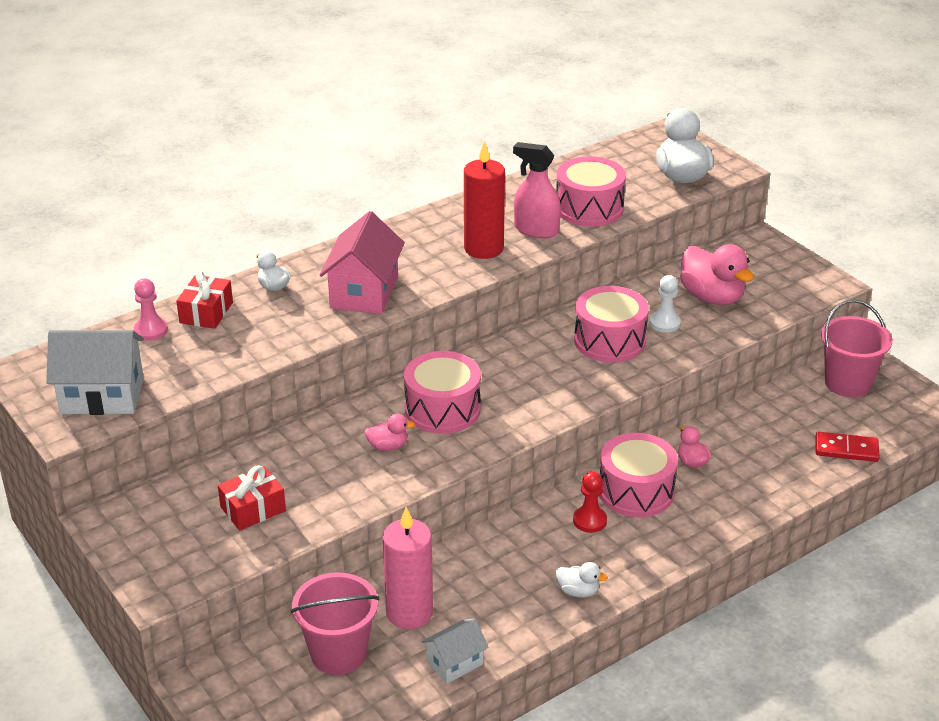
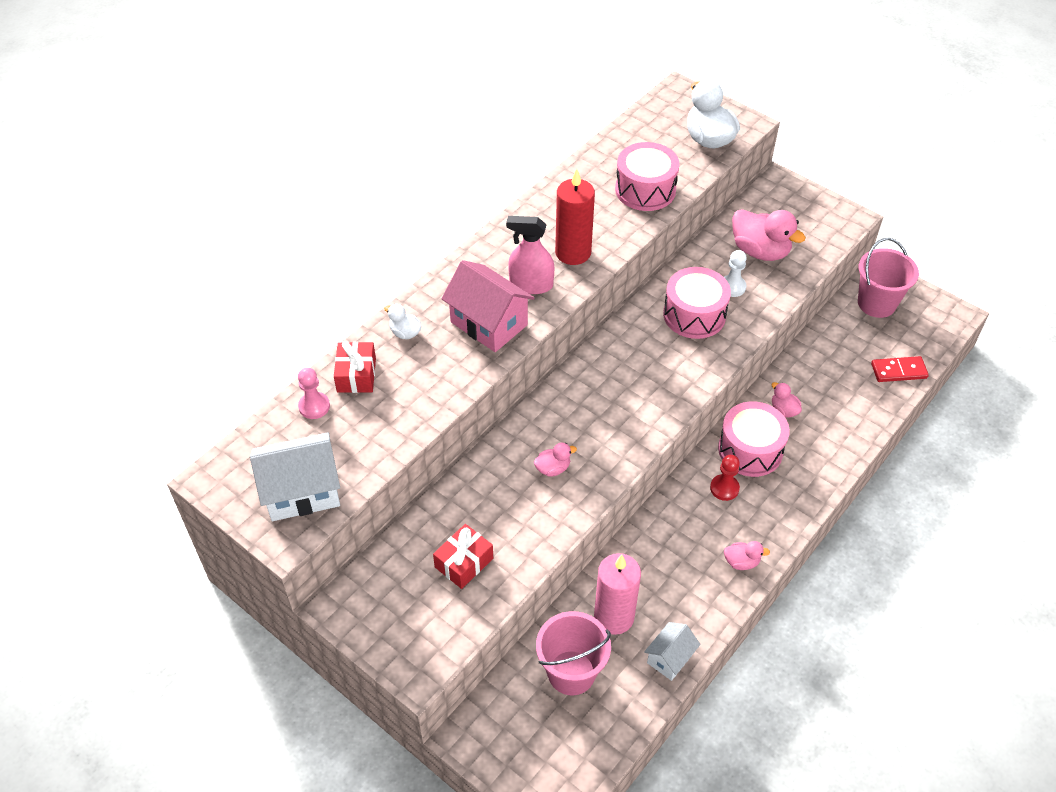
camera: 15 degrees left, 15 degrees up
(364, 292) = (489, 323): pink house -> pink house turned 45 degrees counterclockwise
(442, 409) = (583, 418): pink drum -> none
(536, 230) = (609, 223): pink spray bottle -> pink spray bottle (531, 284)
(578, 591) = (741, 562): white duck -> pink duck

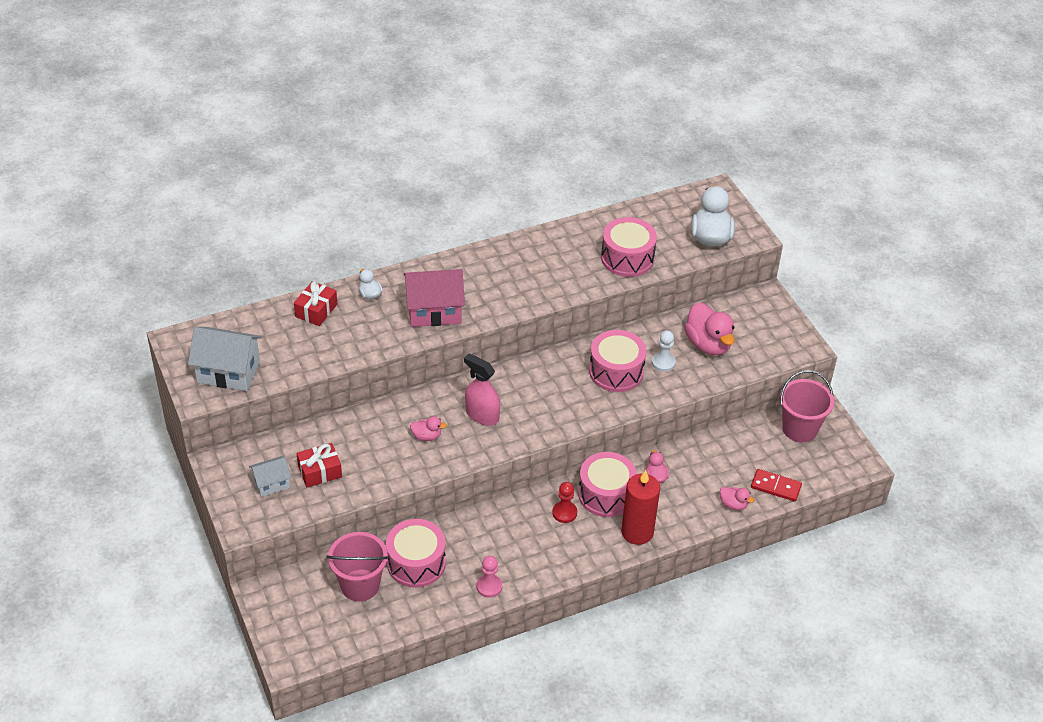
camera: 25 degrees right, 5 degrees down
(314, 406) = (273, 320): pink pawn -> pink pawn (489, 586)
(489, 323) = (434, 311): pink house -> pink house turned 75 degrees counterclockwise
(531, 284) = (485, 295): pink spray bottle -> pink spray bottle (482, 415)
(573, 253) = (534, 284): red candle -> red candle (637, 532)
(614, 617) = (416, 563): pink candle -> pink drum
(670, 658) = (436, 607): white house -> white house (271, 483)
(741, 562) = (538, 568): pink duck -> pink duck (733, 504)

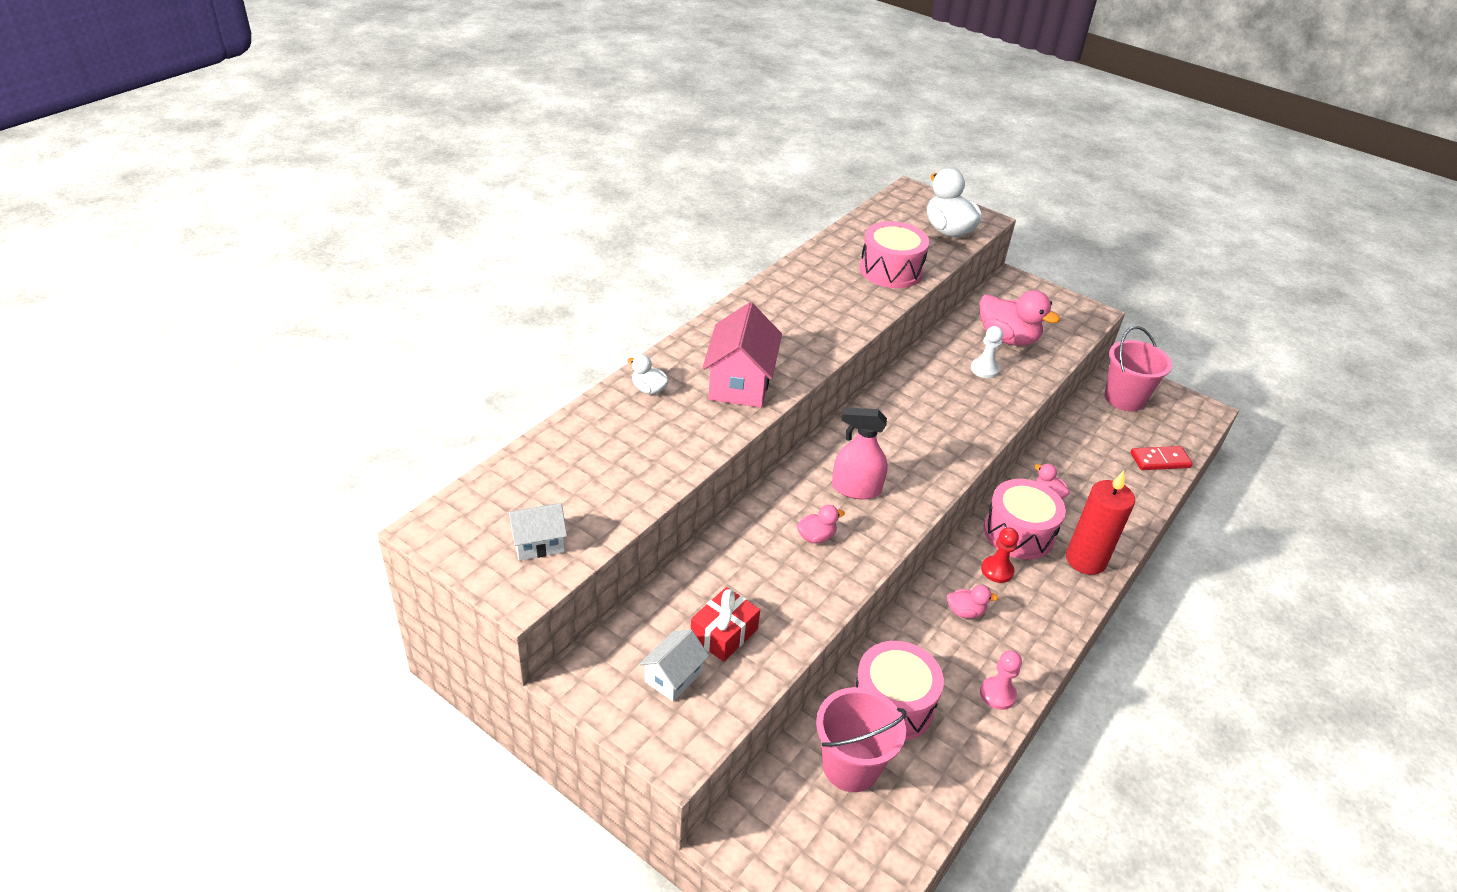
camera: 30 degrees left, 5 degrees down
(228, 372) = (538, 543): white house -> white house, size x0.57
(316, 310) = (597, 428): red gift -> none
(434, 311) = (740, 383): pink house -> pink house turned 45 degrees counterclockwise
(616, 371) = (949, 393): pink drum -> none
(733, 504) = (1142, 493): pink duck -> pink duck (965, 612)

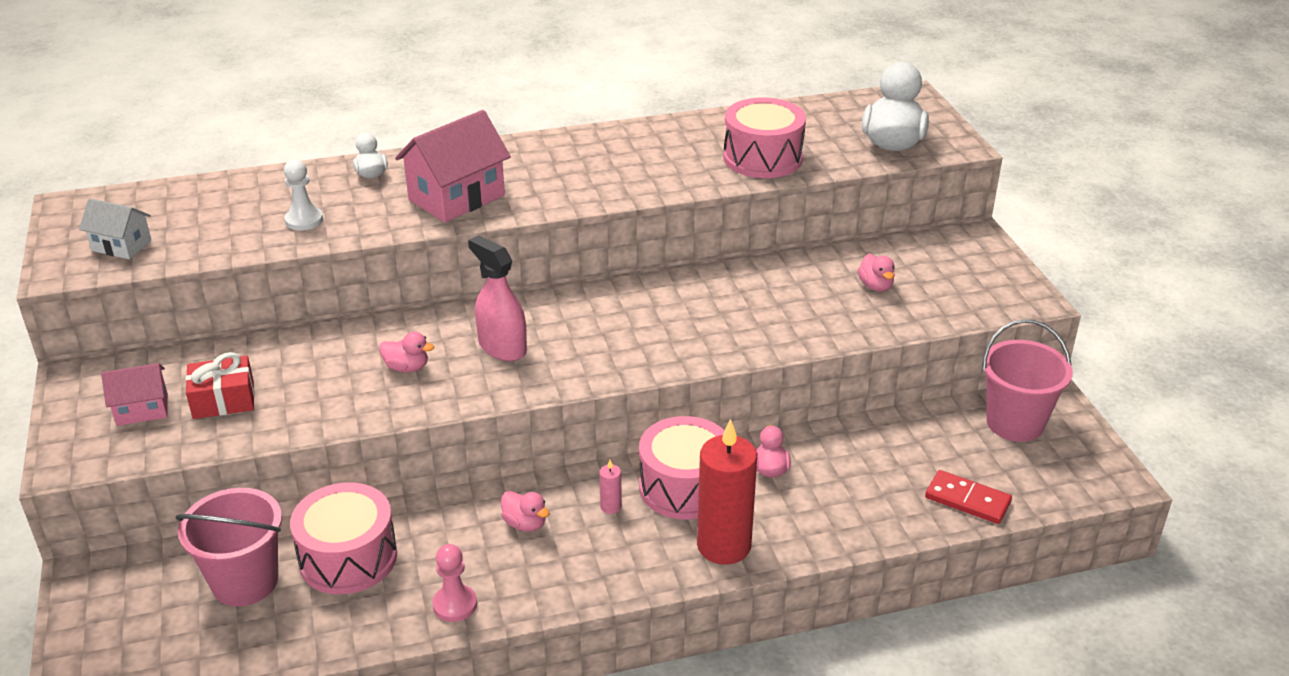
camera: 40 degrees right, 5 degrees down
(673, 677) = (142, 409): white house -> pink house
(984, 369) = (801, 303): white pawn -> white pawn (304, 220)
(997, 570) = (611, 507): red pawn -> pink candle
(1007, 338) = (875, 286): pink duck -> pink duck, size x0.50

